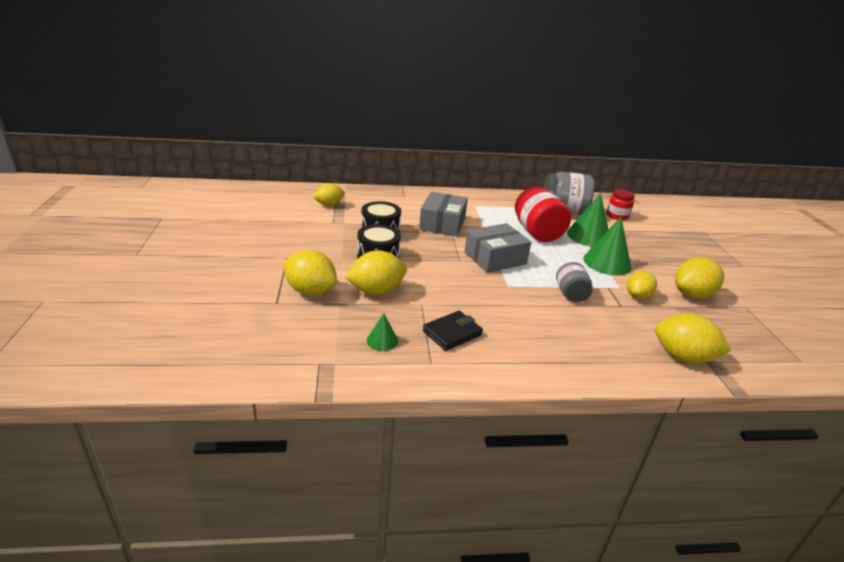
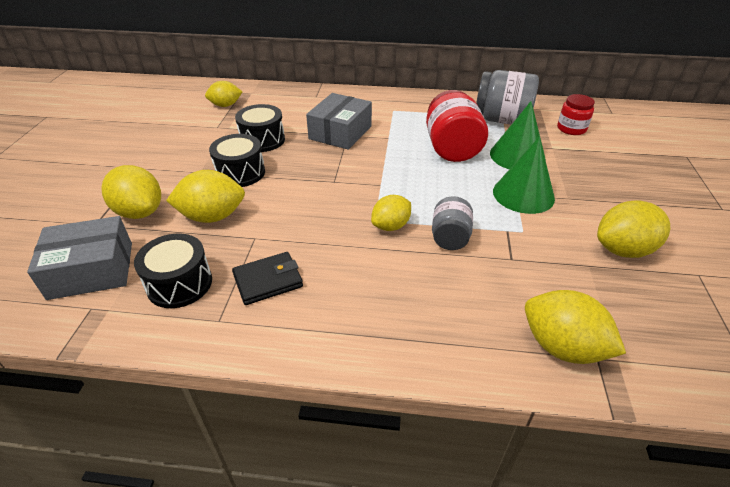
camera: 15 degrees right, 10 degrees up
(382, 340) = (179, 284): green cone -> black drum
(495, 258) = (379, 181): grey box -> grey box (91, 270)
(637, 296) = (542, 246): yellow lemon -> yellow lemon (391, 226)

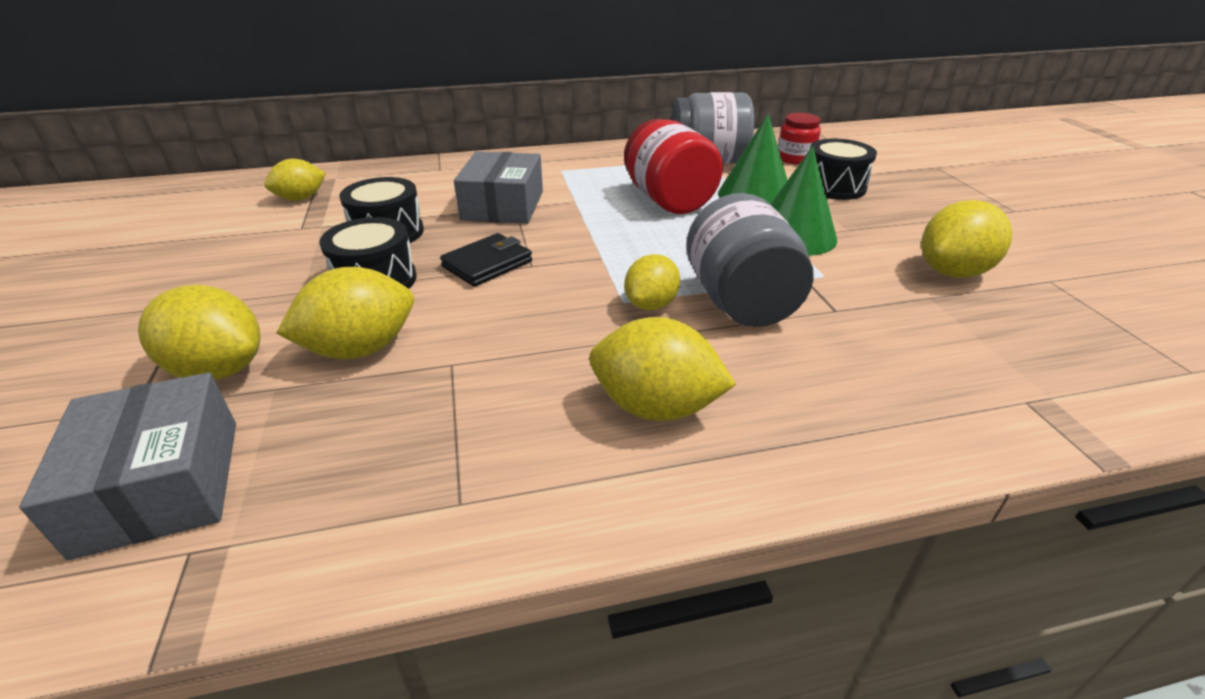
camera: 20 degrees left, 5 degrees down
(91, 270) = (161, 485): grey box -> grey box turned 75 degrees counterclockwise
(179, 284) = (354, 463): black drum -> black drum (834, 187)
(268, 281) = (510, 420): black wallet -> black wallet (487, 264)
(450, 238) = (740, 302): grey jar -> grey jar, size x1.71
(562, 347) = (977, 399): yellow lemon -> yellow lemon (655, 407)

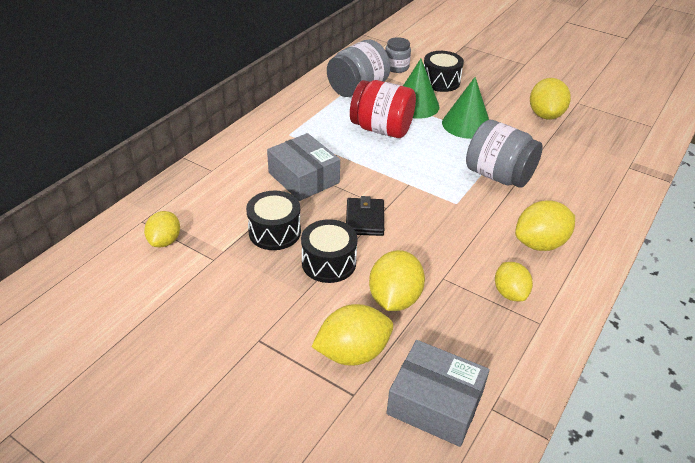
camera: 45 degrees left, 5 degrees up
(651, 305) = (469, 198): yellow lemon -> yellow lemon (510, 293)
(795, 158) = (396, 67): red jar -> grey jar

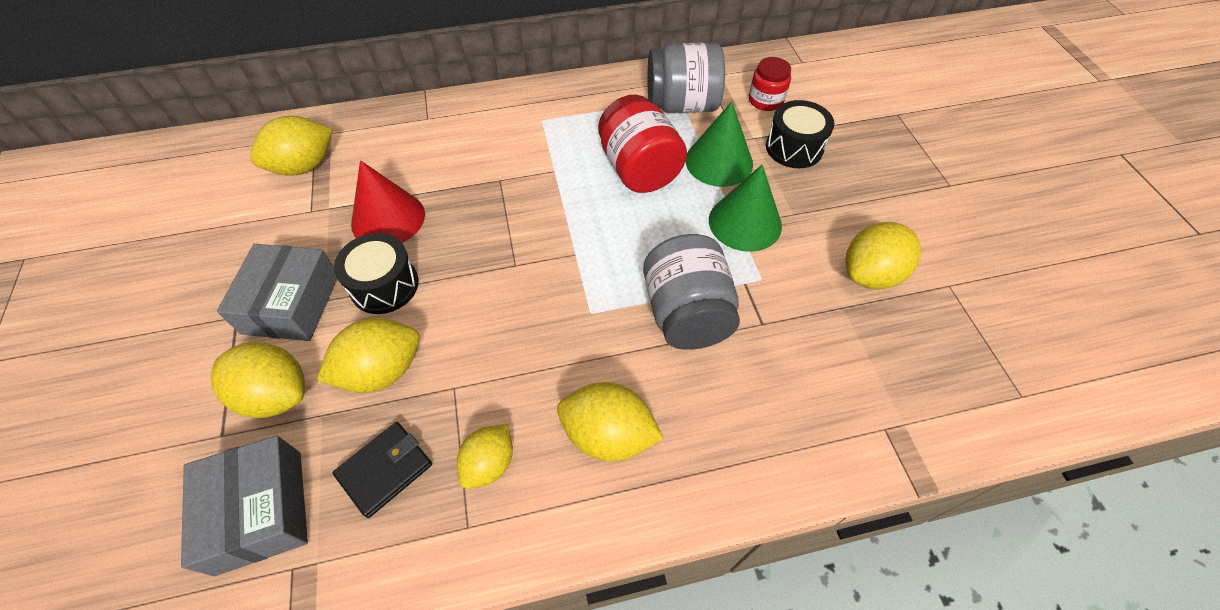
camera: 45 degrees right, 15 degrees up
(165, 241) = (304, 166): yellow lemon -> yellow lemon, size x1.50
(274, 232) = (388, 219): black drum -> red cone
(303, 178) = (488, 177): grey box -> grey box (291, 303)
(365, 219) = (477, 263): black wallet -> black wallet (385, 470)
(396, 67) = (765, 100): grey jar -> red jar

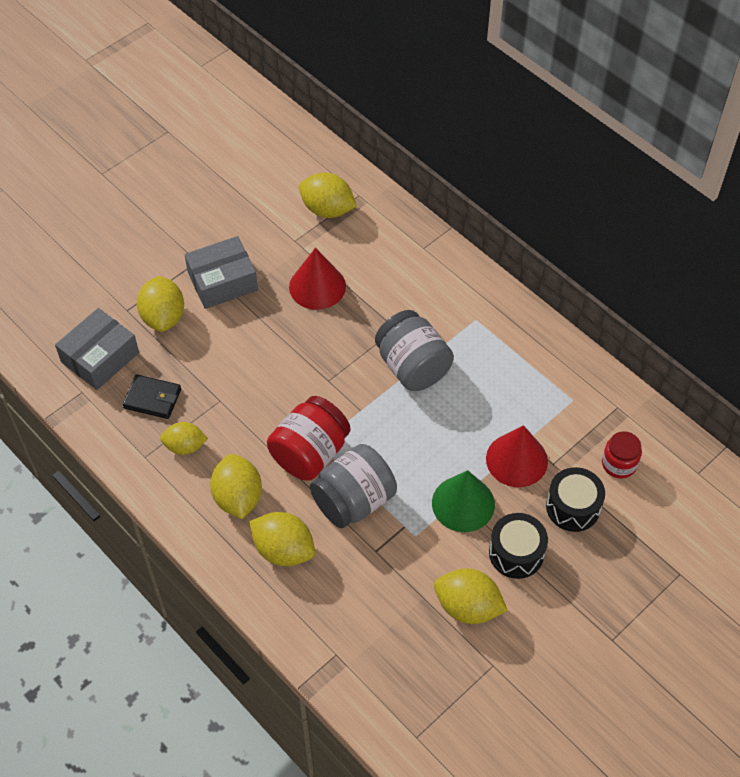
camera: 60 degrees right, 0 degrees up
(382, 371) = (208, 357): yellow lemon -> yellow lemon (283, 550)
(384, 285) = (265, 319): black drum -> black drum (516, 553)
(639, 169) = (469, 410): red jar -> red jar (310, 453)
(682, 105) = (565, 405): grey jar -> grey jar (412, 367)
(719, 162) = (516, 460): green cone -> red cone

